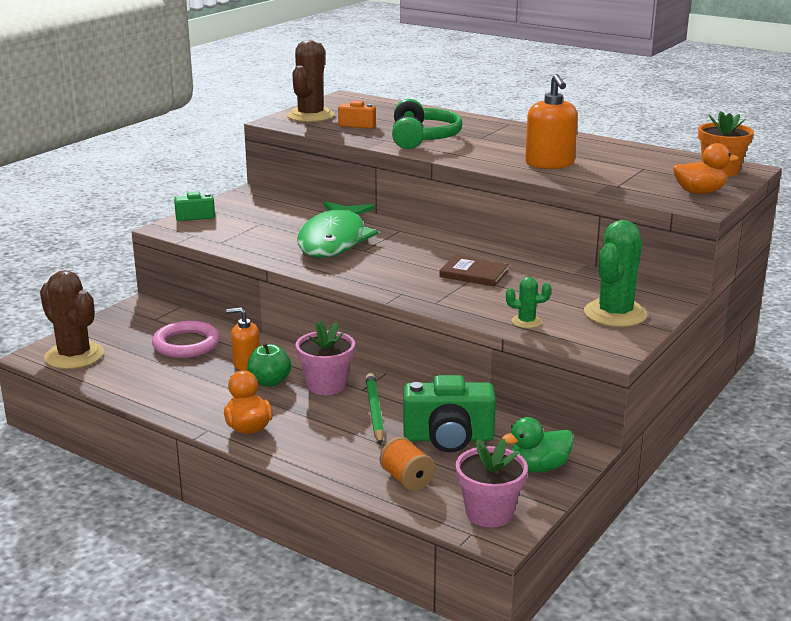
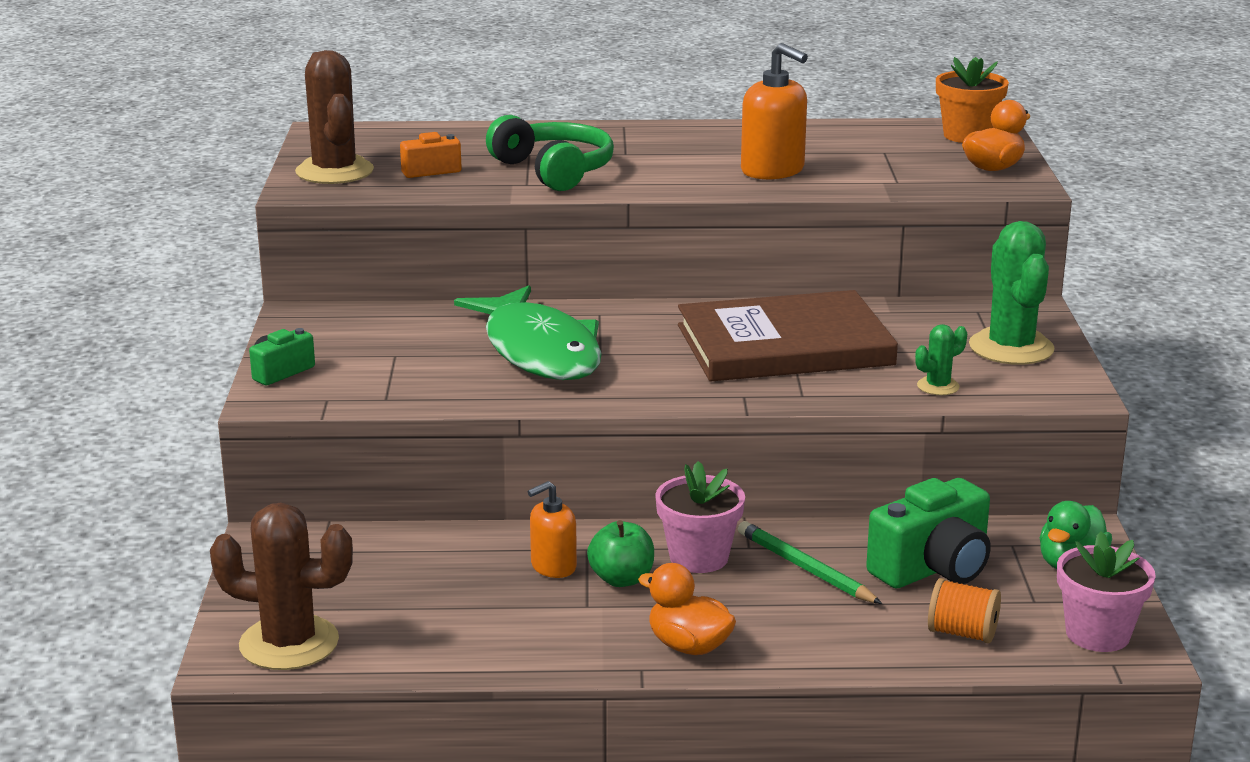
camera: 35 degrees left, 0 degrees up
(186, 344) = (428, 570): pink ring -> none
(474, 274) = (784, 345): brown book -> brown book, size x2.23

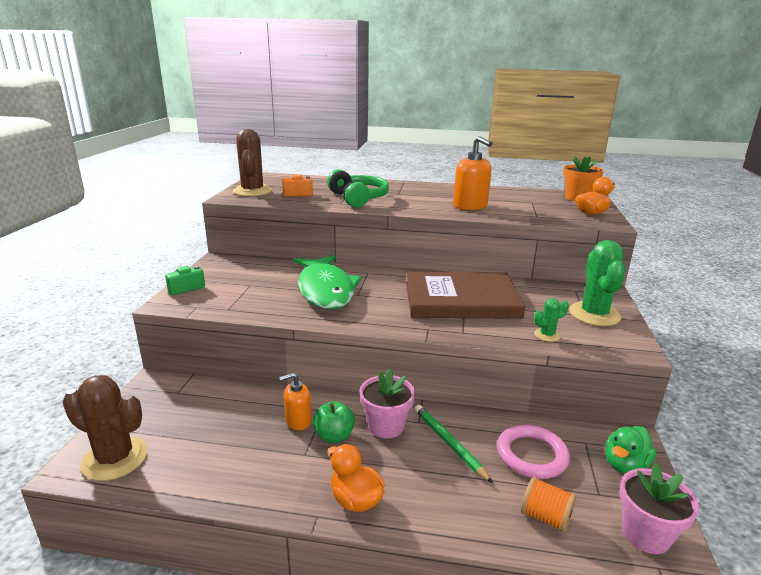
camera: 10 degrees right, 0 degrees up
(933, 568) = (531, 455): green camera -> pink ring

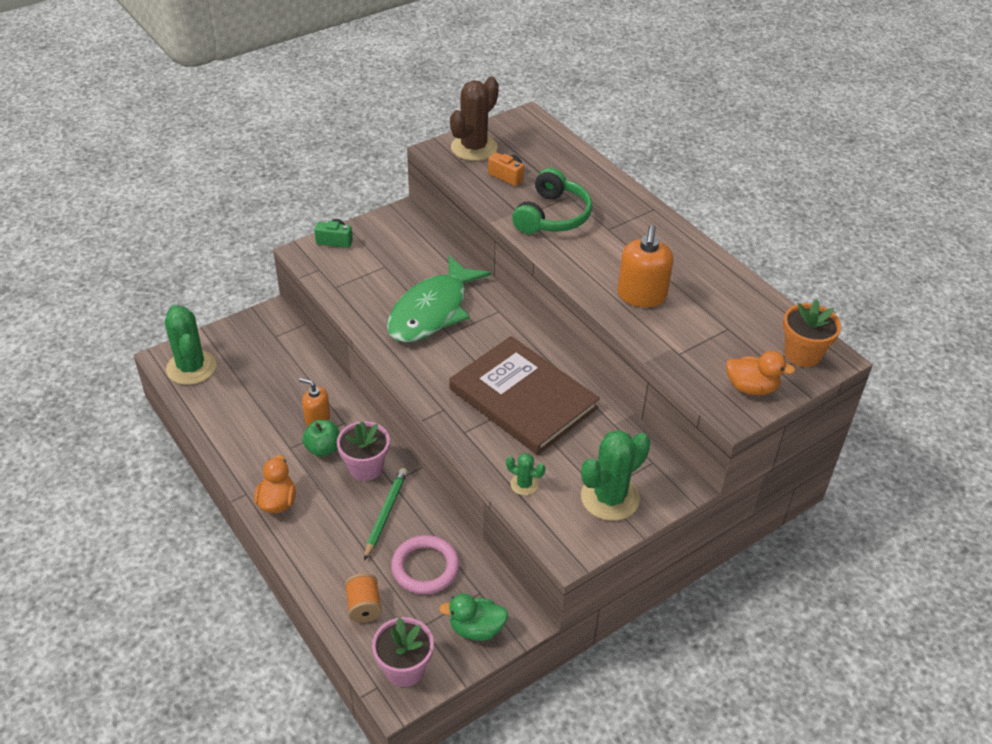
camera: 45 degrees right, 20 degrees up
(115, 458) = (191, 367): brown cactus -> green cactus

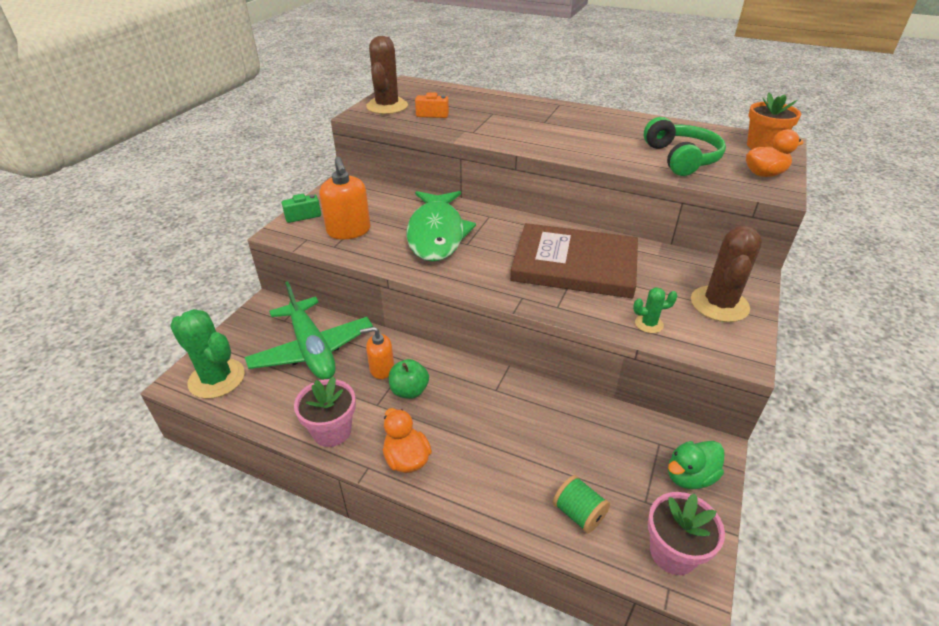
camera: 30 degrees left, 5 degrees down
(277, 375) = (312, 349): none -> green plane
(364, 606) = (578, 513): orange spool -> green spool
(365, 467) = (462, 389): pink flower pot -> pink flower pot (332, 431)
(386, 513) = (516, 418): green pencil -> none
(425, 567) = (595, 447): pink ring -> none
(552, 216) = (495, 126): green headphones -> green headphones (681, 158)
(610, 498) = (719, 304): green cactus -> brown cactus
(641, 295) = (618, 149): orange soap dispenser -> orange soap dispenser (349, 231)

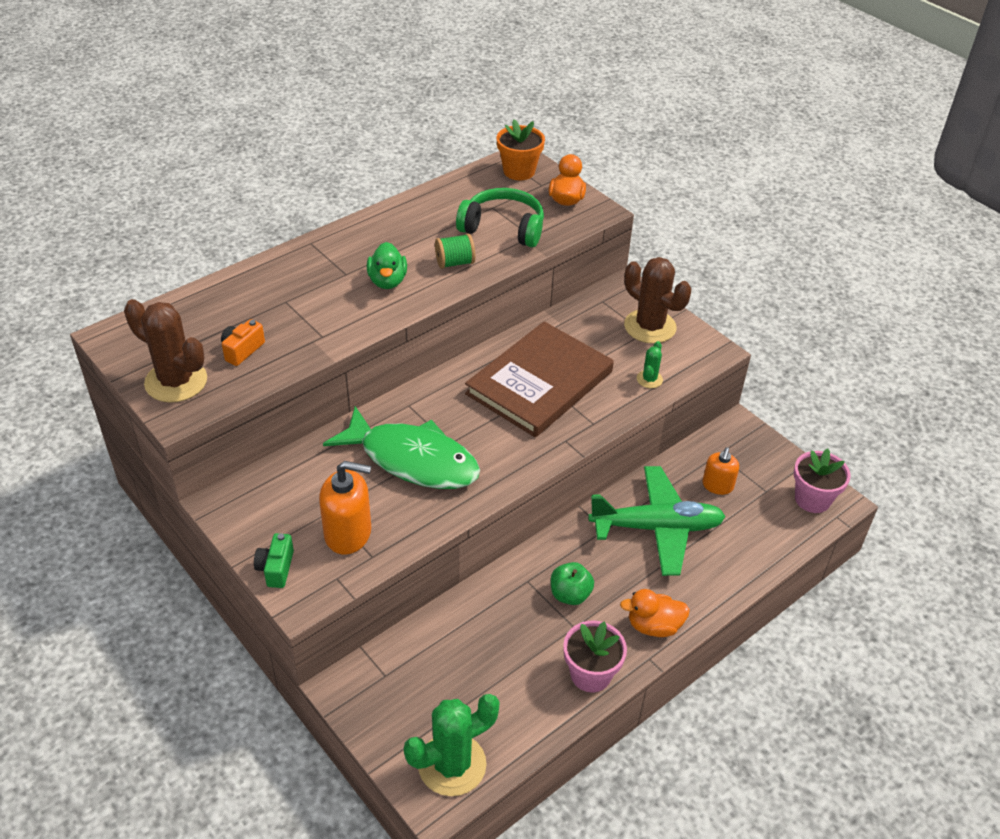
camera: 65 degrees left, 5 degrees up
(312, 349) = (457, 660): green plane -> green plane (656, 528)
(381, 369) = (525, 607): orange soap dispenser -> orange soap dispenser (717, 486)
(578, 513) = (759, 535): green spool -> green spool (455, 263)
(689, 476) = (756, 454): green duck -> green duck (387, 281)

